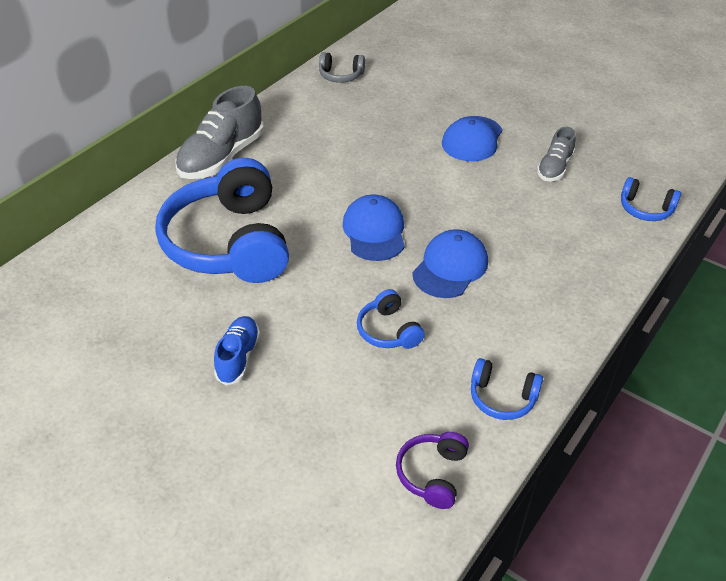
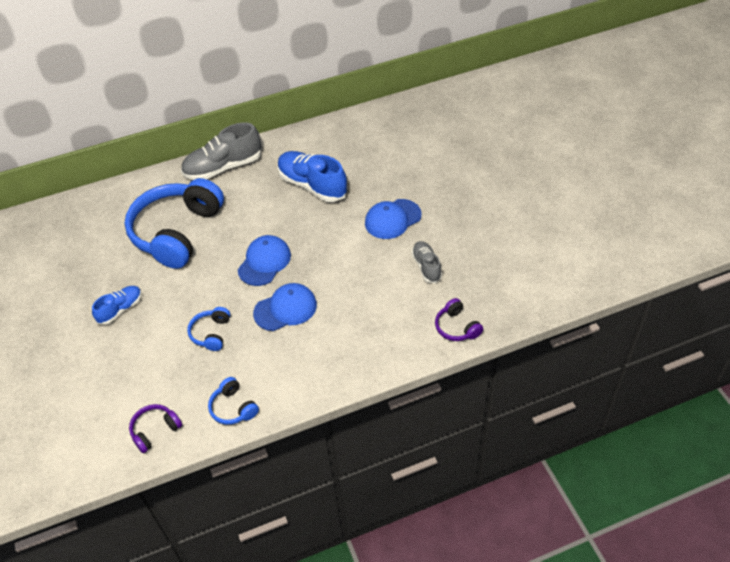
camera: 35 degrees right, 5 degrees up
(341, 75) = (353, 130): grey headphones -> none
(350, 139) = (312, 185): none -> blue shoe
(554, 168) = (426, 266): grey shoe -> grey shoe turned 105 degrees clockwise
(645, 209) = (456, 327): blue headphones -> purple headphones

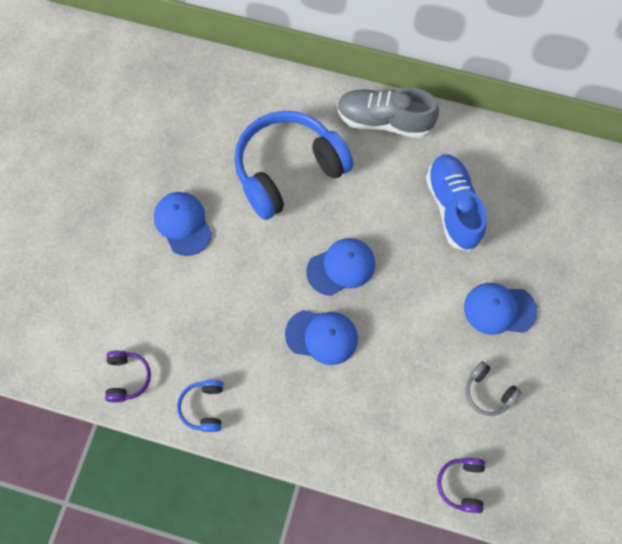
camera: 35 degrees right, 20 degrees up
(120, 309) = (183, 224): blue shoe -> blue cap
(155, 430) = (127, 377): purple headphones -> purple headphones turned 90 degrees clockwise
(211, 333) = (240, 312): blue headphones -> none
(426, 266) = (488, 392): grey shoe -> grey headphones

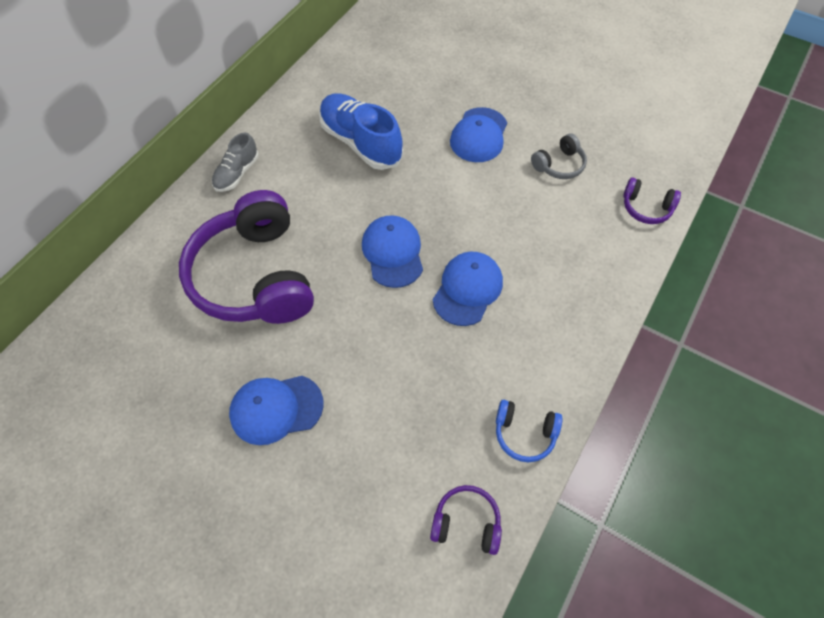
camera: 75 degrees left, 10 degrees down
(288, 170) = (255, 276): blue headphones -> purple headphones
(384, 121) = (237, 173): grey shoe -> grey shoe, size x0.56
(452, 207) = (361, 143): blue shoe -> blue shoe turned 45 degrees clockwise

